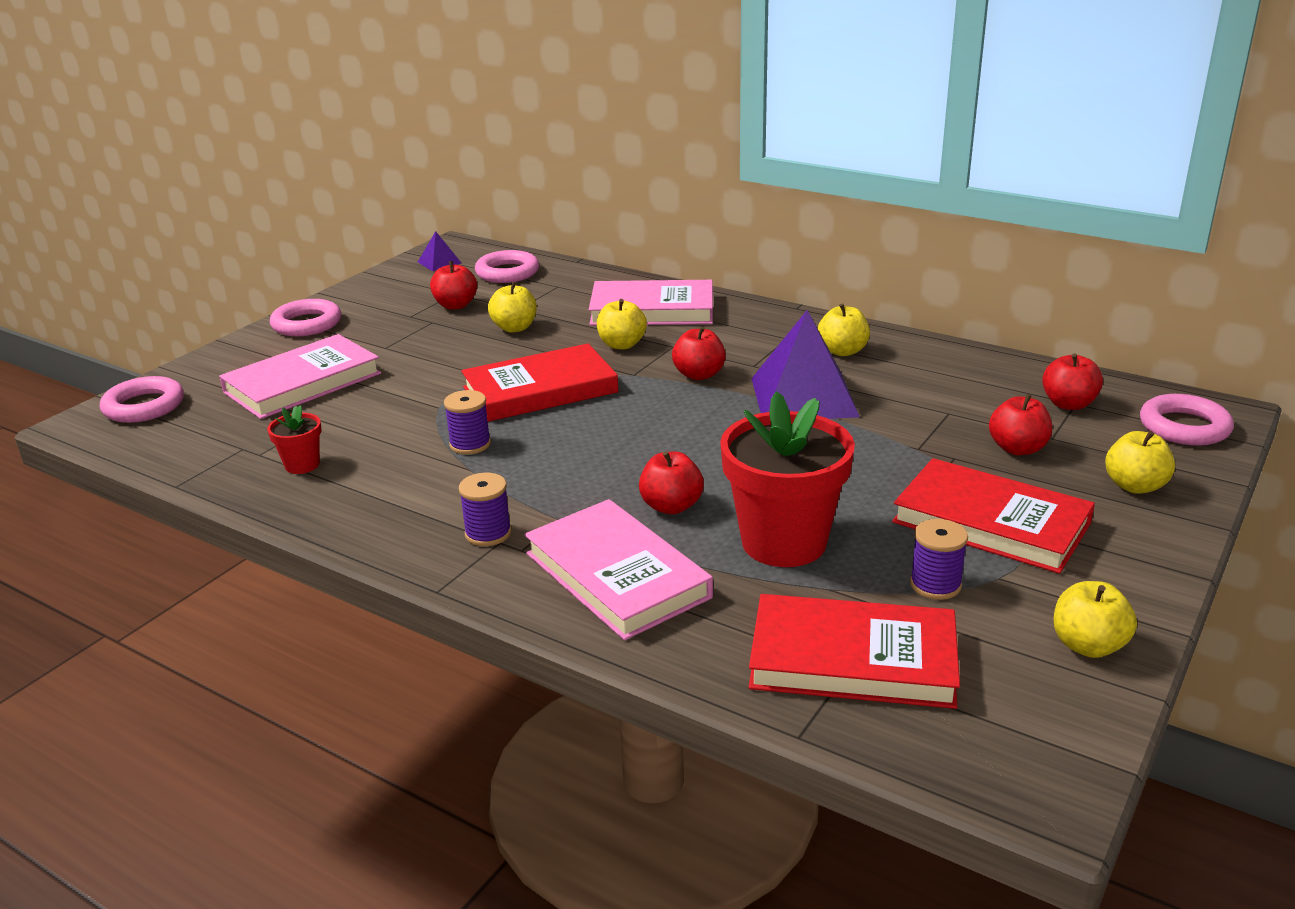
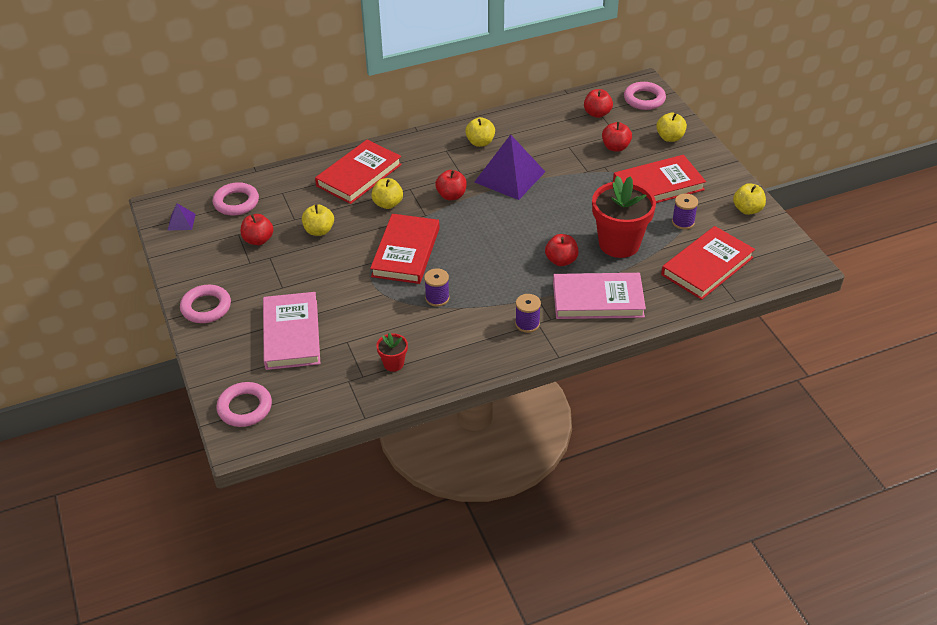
camera: 55 degrees left, 15 degrees up
(652, 310) = (359, 175): pink book -> red book

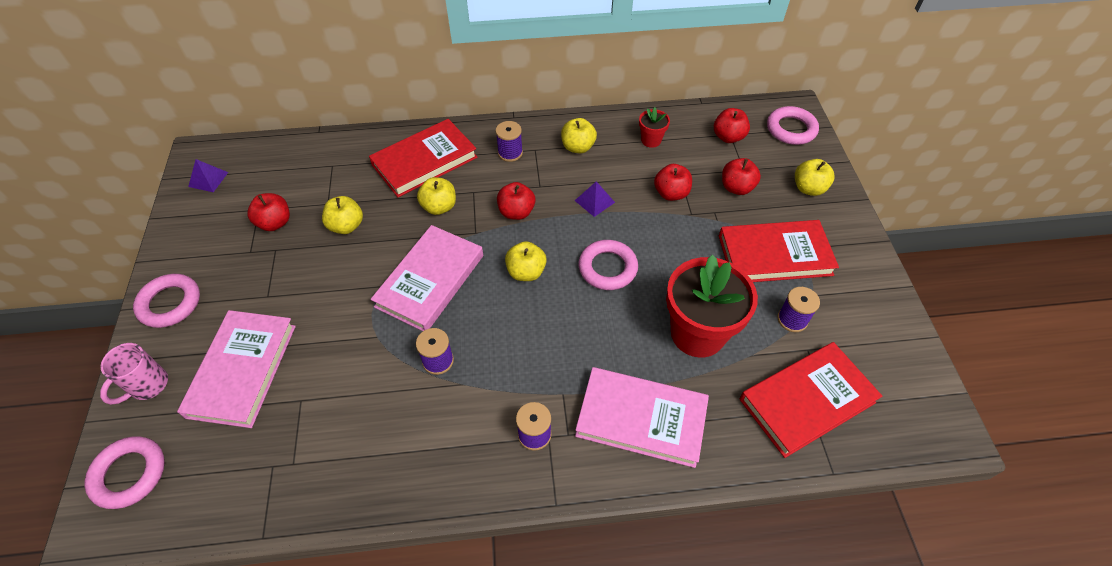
camera: 15 degrees right, 10 degrees up
(223, 358) = (148, 385): none -> pink mug
(236, 202) = (277, 167): pink ring -> pink ring (607, 268)
(393, 363) = (339, 454): red flower pot -> red flower pot (651, 140)
(406, 252) = (430, 281): red book -> pink book
(427, 156) = (510, 153): none -> purple spool
(509, 177) = (594, 201): purple pyramid -> purple pyramid, size x0.45
(561, 260) = (614, 341): red apple -> red apple (671, 193)
(747, 209) = (885, 320): yellow apple -> yellow apple (526, 272)

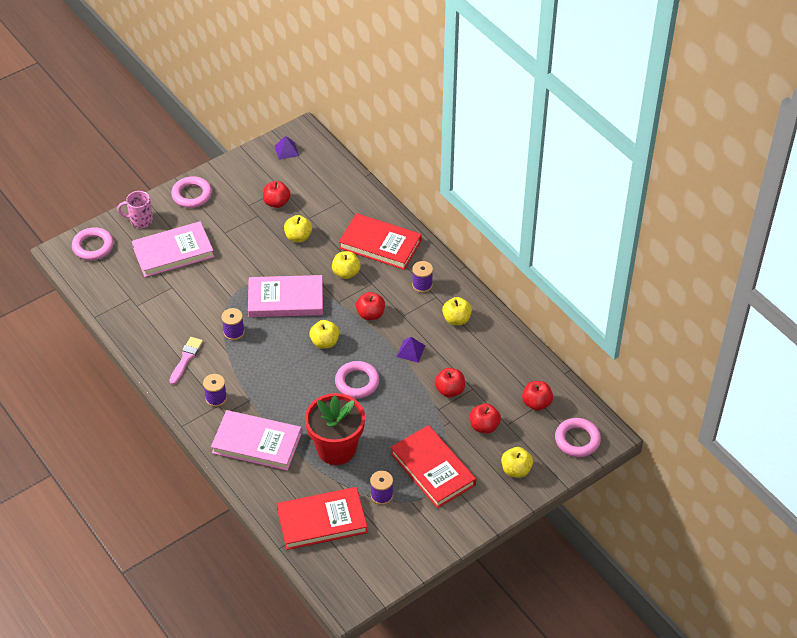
camera: 60 degrees right, 5 degrees down
(439, 441) = (186, 358): none -> pink brush
(641, 419) = (257, 443): pink book -> pink book turned 60 degrees counterclockwise
(651, 140) = (496, 358): red flower pot -> none
(807, 401) = (322, 521): red book -> red book turned 45 degrees counterclockwise

